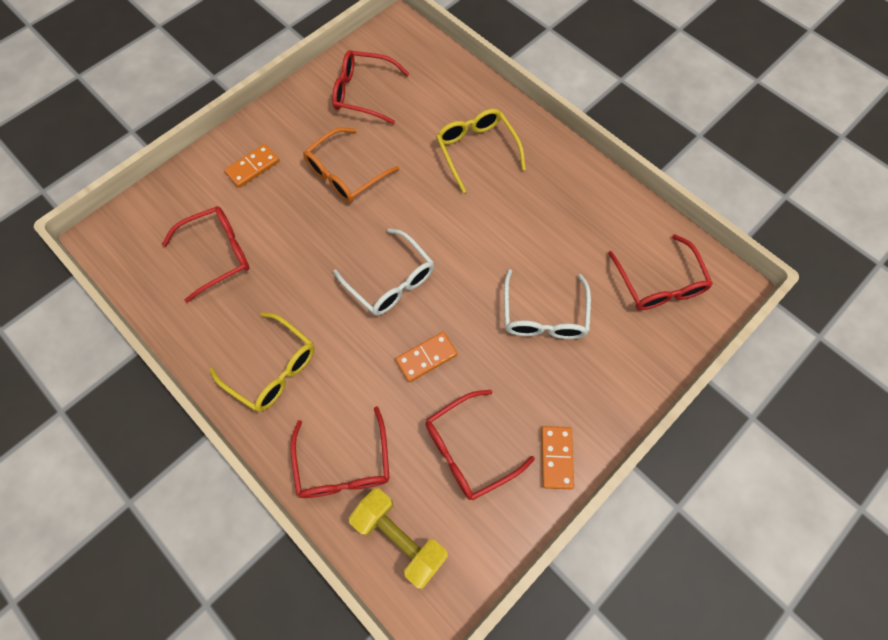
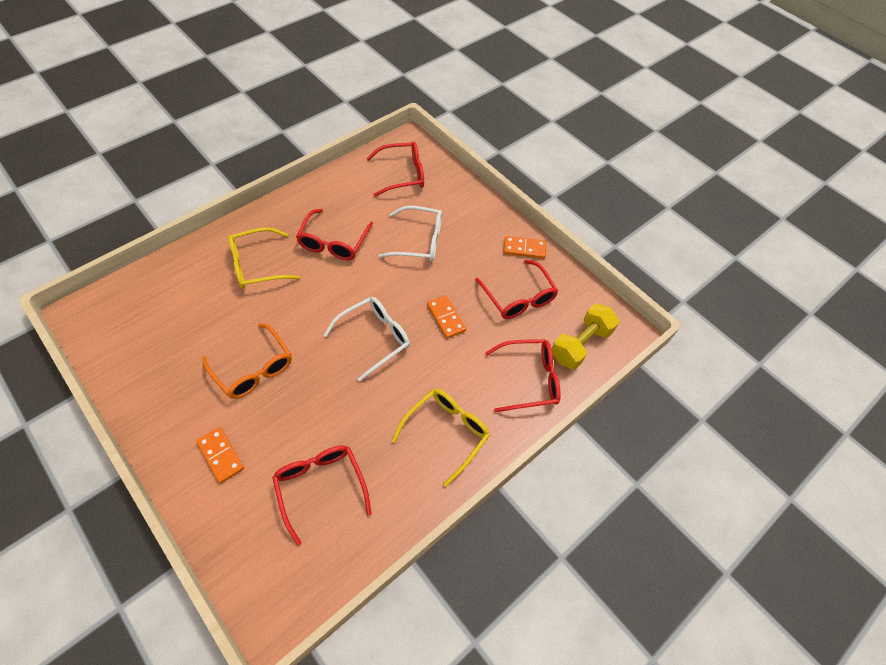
camera: 90 degrees left, 10 degrees down
(363, 93) = (158, 349): red glasses -> red glasses (333, 242)

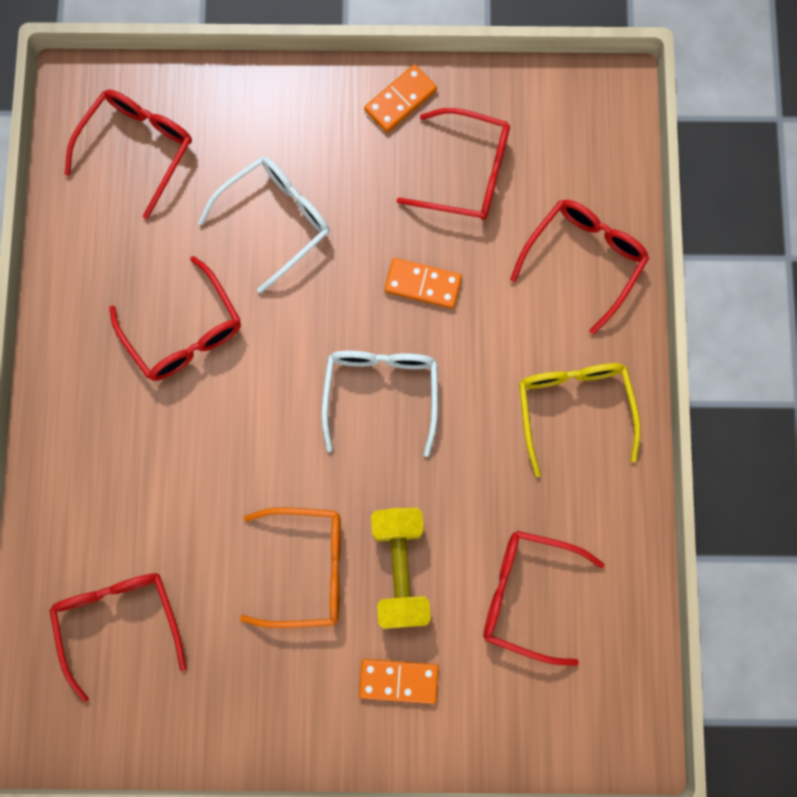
camera: 45 degrees left, 20 degrees up
(165, 309) = (119, 622): none -> red glasses
(257, 265) = (140, 458): yellow glasses -> none
(580, 344) = (589, 161): yellow dumbbell -> yellow dumbbell (400, 569)

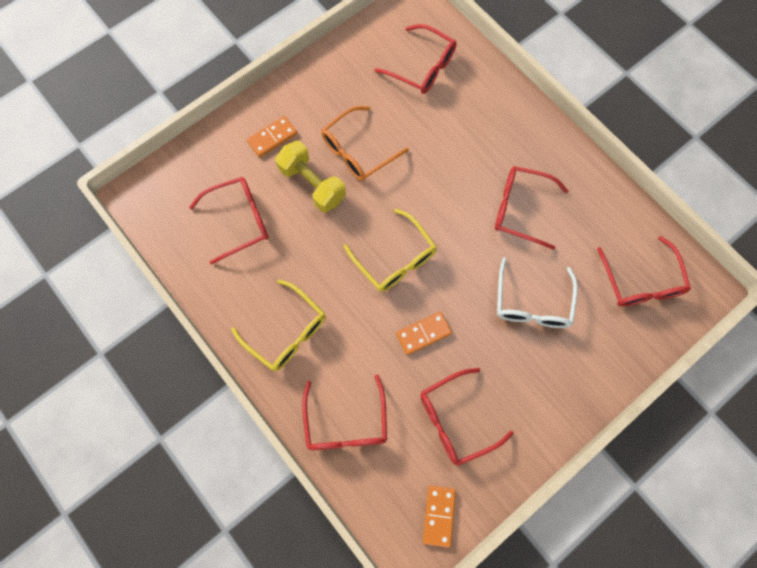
camera: 140 degrees right, 5 degrees down
(381, 393) = (395, 259): white glasses -> yellow glasses
(400, 100) = (532, 433): orange domino -> orange domino (438, 515)

